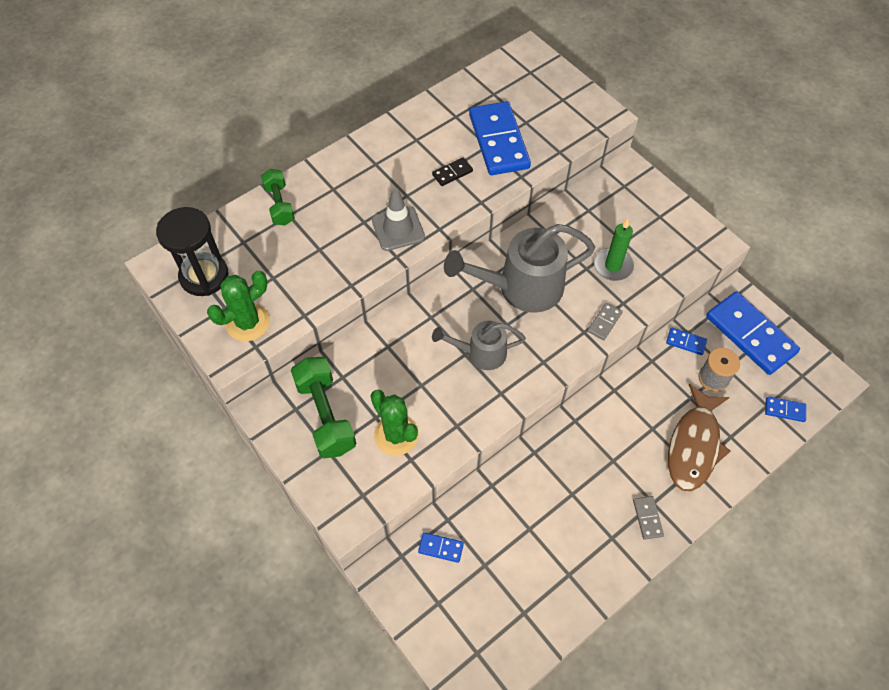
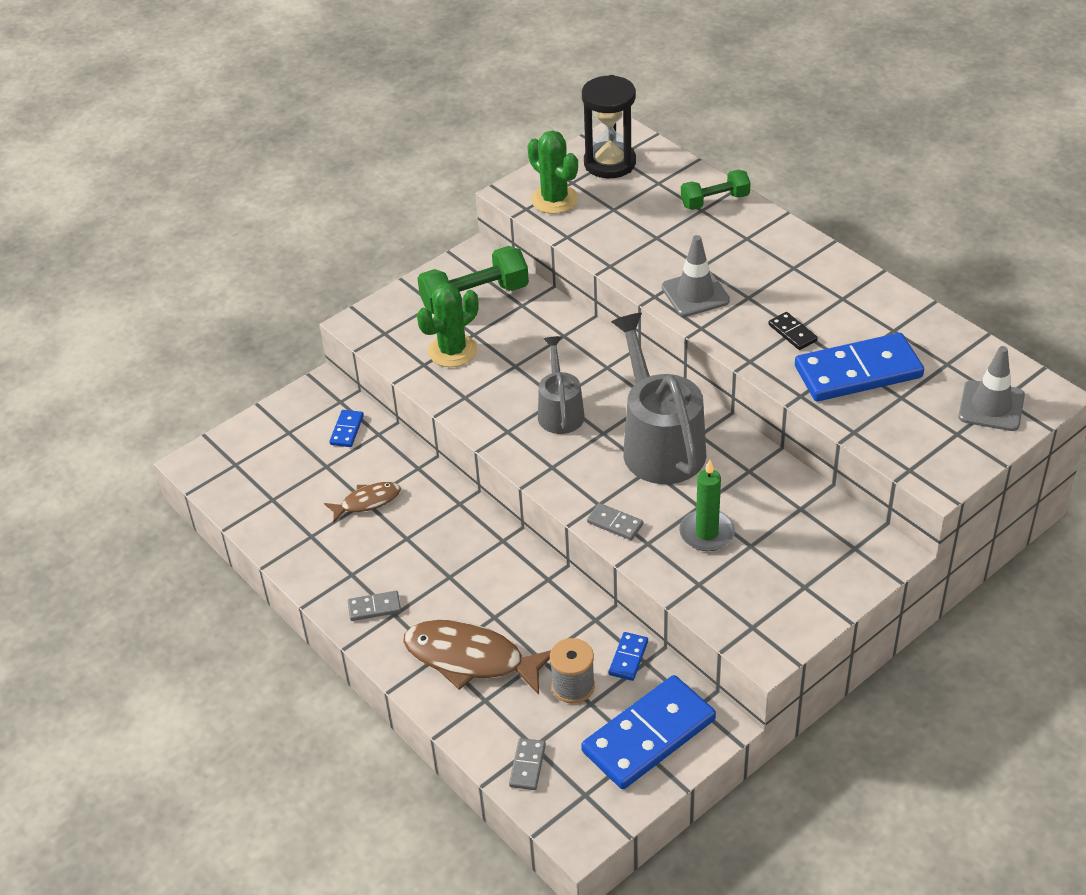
camera: 90 degrees right, 15 degrees down
(530, 527) = (367, 502): none -> brown fish
(537, 78) = (991, 406): none -> grey traffic cone
(784, 410) = (527, 765): blue domino -> grey domino

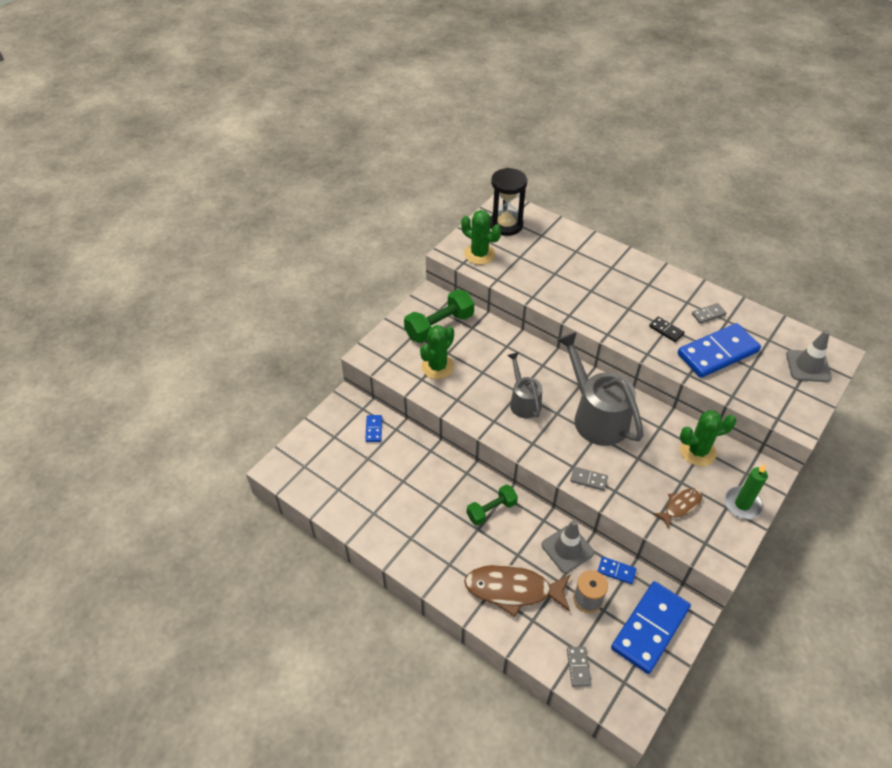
camera: 15 degrees left, 5 degrees up
(367, 502) = (404, 481): brown fish -> brown fish (680, 506)
(374, 607) = (434, 561): grey domino -> grey domino (708, 314)
(628, 658) = (616, 571): blue domino -> blue domino turned 75 degrees counterclockwise
(695, 294) = (594, 310): grey traffic cone -> grey traffic cone (567, 549)
(706, 533) = (650, 477): green candle -> green candle (742, 504)
(715, 201) = (582, 244): green dumbbell -> green dumbbell (491, 510)
(793, 509) = (697, 451): none -> green cactus

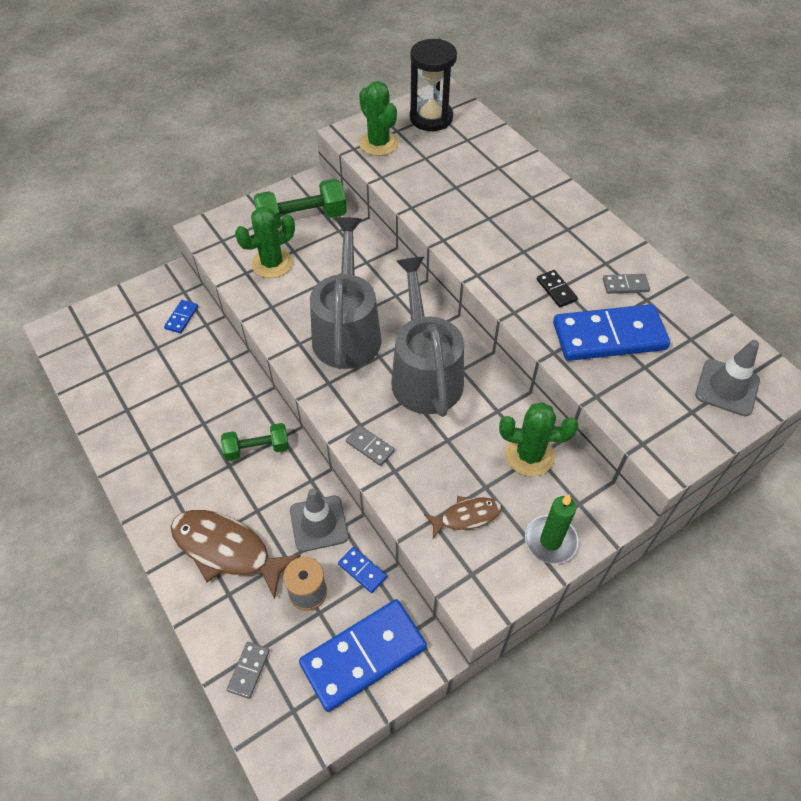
camera: 20 degrees right, 5 degrees up
(523, 401) = (347, 330): grey watering can -> grey watering can, size x1.73

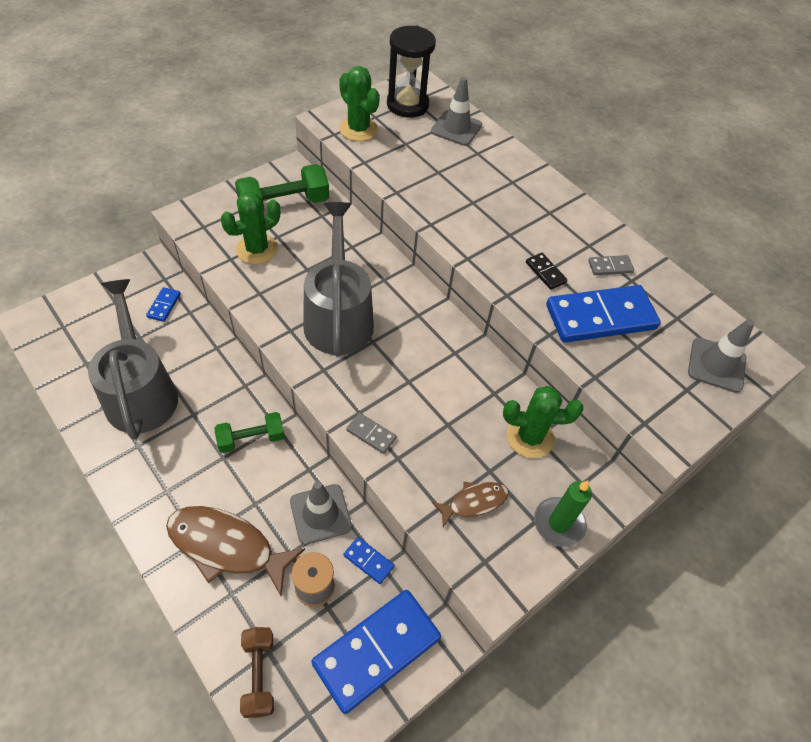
camera: 10 degrees left, 0 degrees up
(249, 670) = (259, 674): grey domino -> brown dumbbell
(424, 373) = (419, 357): grey watering can -> grey watering can (140, 391)
(479, 142) = (456, 128): none -> grey traffic cone

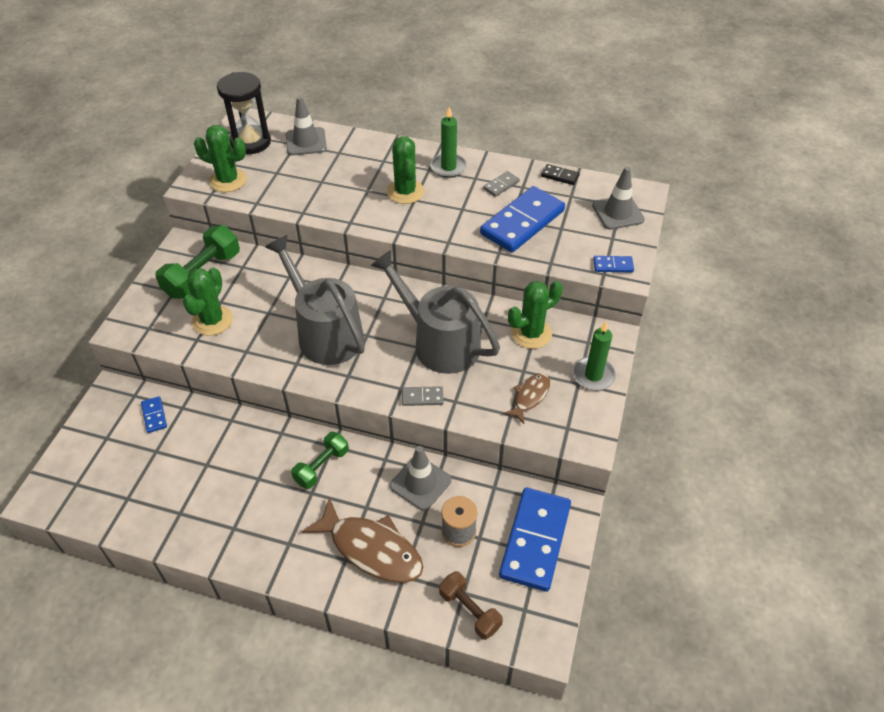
camera: 30 degrees left, 5 degrees down
(140, 391) = (197, 489): grey watering can -> grey watering can (438, 342)
(227, 546) = (371, 549): brown fish -> brown fish turned 135 degrees counterclockwise
(368, 561) = (481, 490): blue domino -> blue domino (613, 265)
(507, 222) = (405, 192): none -> green cactus
(545, 272) = (461, 212): black domino -> black domino (560, 176)
(571, 220) = (448, 167): none -> green candle

